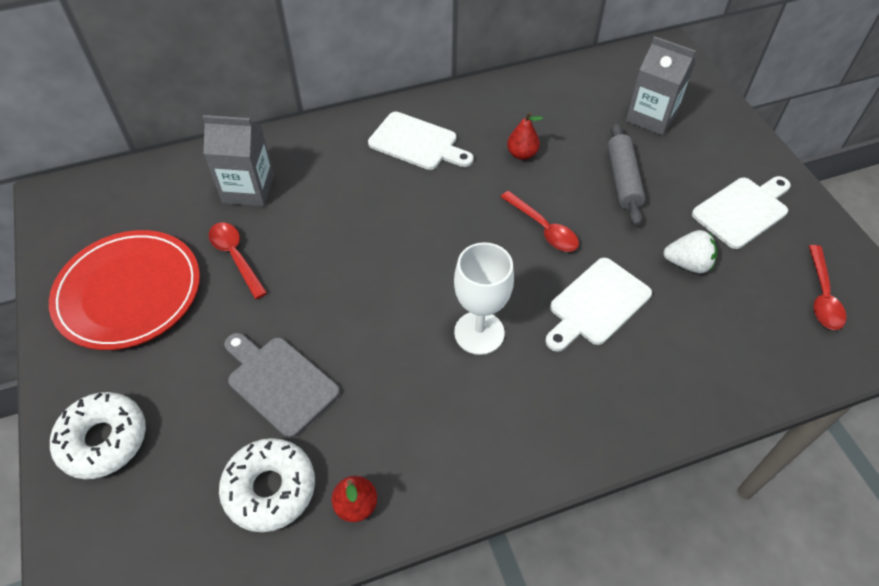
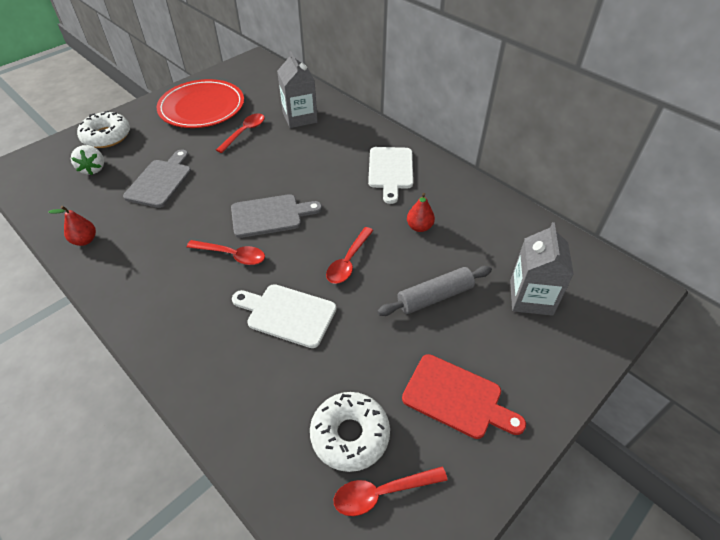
camera: 65 degrees right, 5 degrees down
(270, 489) = (89, 203): white donut -> white donut (350, 435)
(429, 276) = (270, 215): none -> grey cutting board
(479, 333) = (232, 255): white goblet -> red spoon
(687, 264) = (363, 366): white strawberry -> white strawberry (93, 169)
(743, 211) = (457, 398): white cutting board -> red cutting board

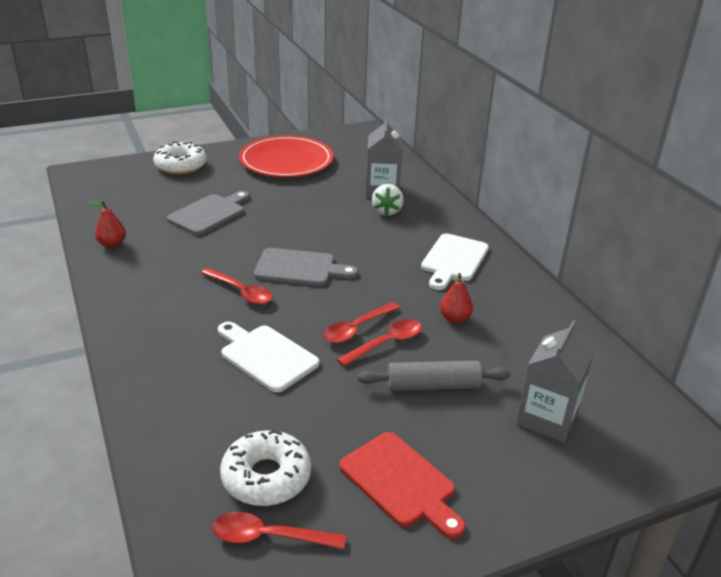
camera: 20 degrees right, 15 degrees down
(93, 169) = (153, 189): white strawberry -> white strawberry (387, 211)
(244, 132) = (316, 191): red spoon -> red spoon (386, 343)

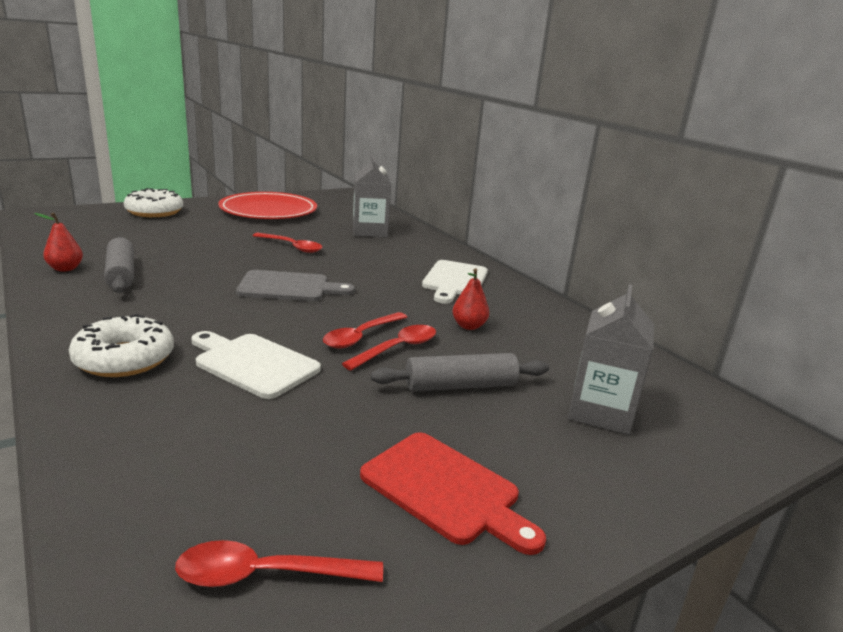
camera: 10 degrees left, 10 degrees down
(158, 251) = (121, 274): none -> grey rolling pin
(209, 213) = (185, 246): grey cutting board -> none
(241, 292) = (221, 307): red spoon -> red spoon (292, 247)
(266, 477) = (259, 495): white donut -> white donut (124, 359)
(387, 211) = (377, 245): white strawberry -> none

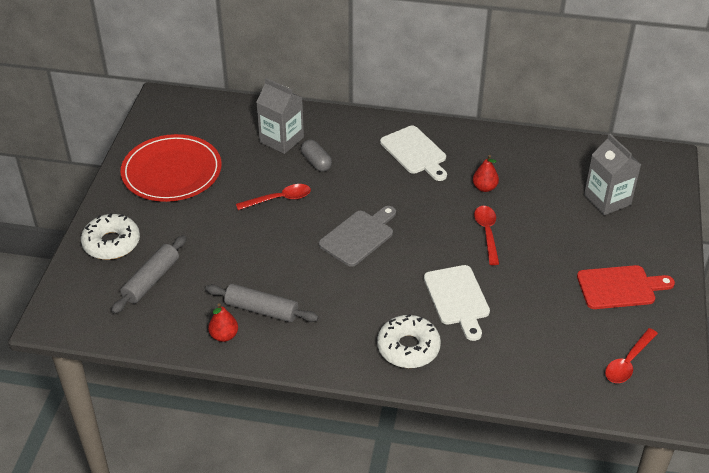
camera: 45 degrees left, 20 degrees up
(253, 364) = (457, 298): white cutting board -> white cutting board turned 90 degrees counterclockwise
(361, 336) = (460, 239): red spoon -> none
(364, 248) = (316, 162): none -> grey capsule
(460, 386) = (545, 232): grey rolling pin -> grey rolling pin (151, 280)

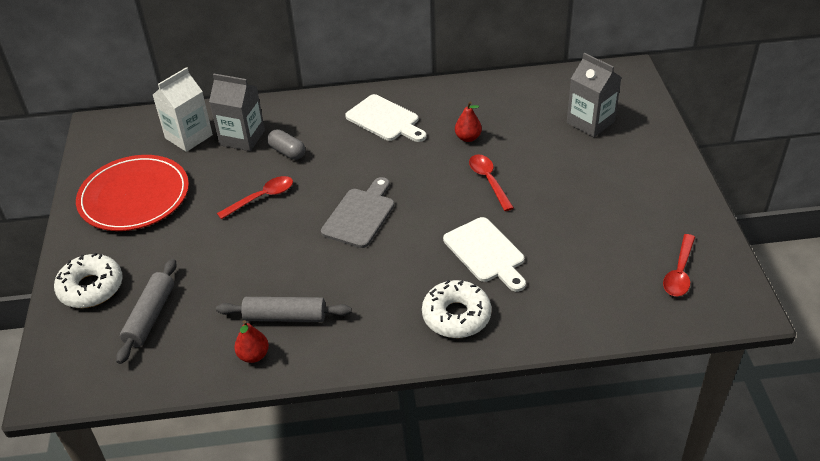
camera: 15 degrees left, 0 degrees up
(235, 127) = (189, 136): none -> white carton
(620, 287) = (639, 202): red cutting board -> none

